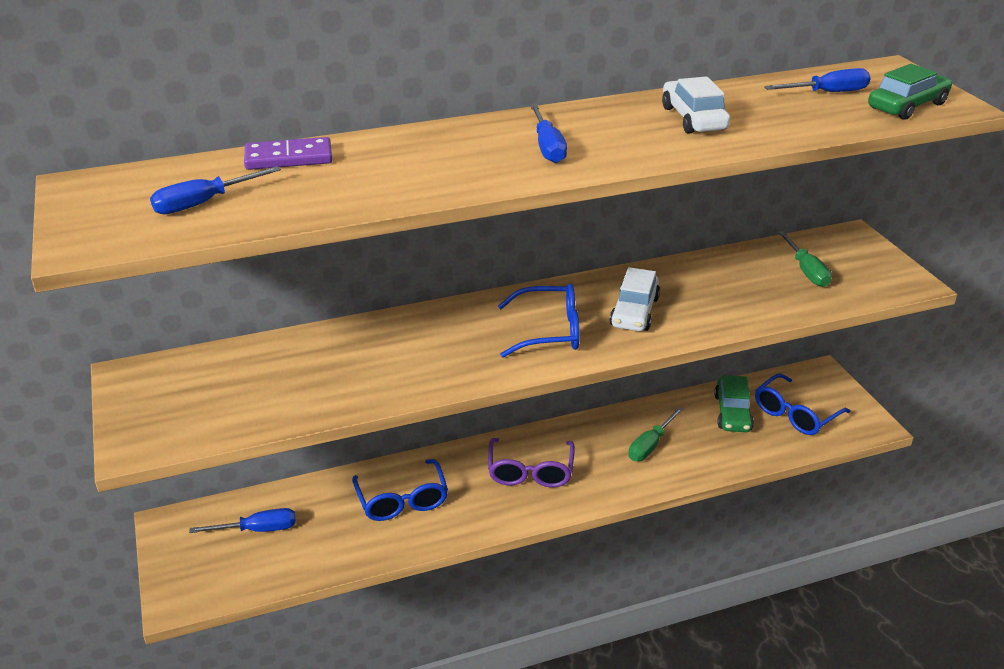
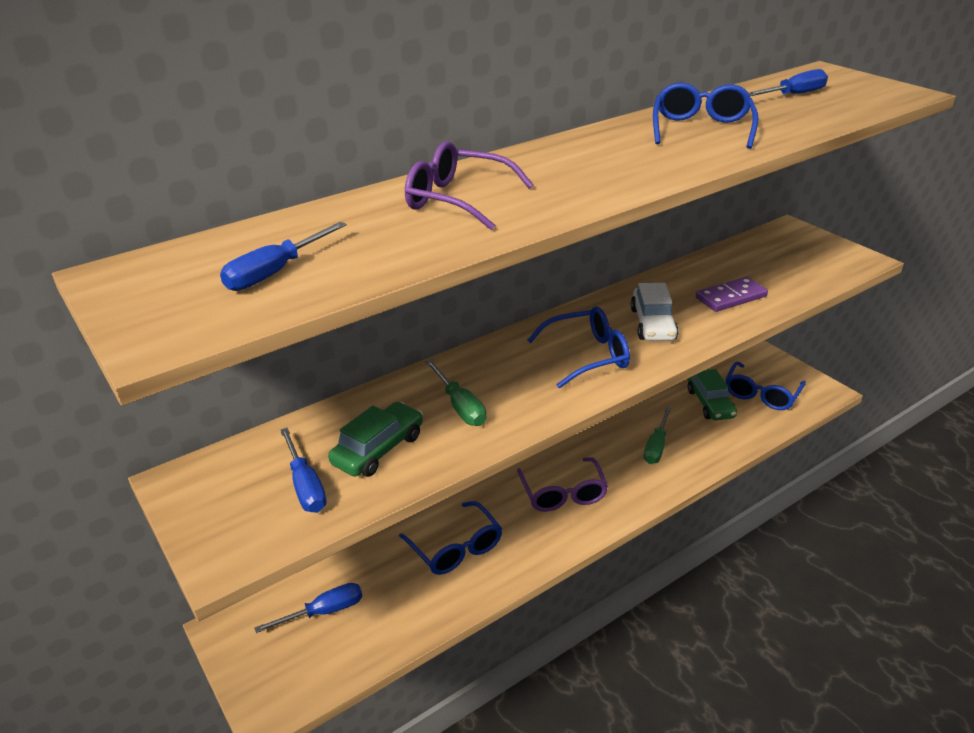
camera: 15 degrees left, 0 degrees up
(289, 158) = (337, 214): purple domino -> purple domino (731, 297)
(401, 159) = (457, 199): none -> purple glasses
(547, 147) = (592, 169): blue screwdriver -> blue screwdriver (305, 486)
(693, 118) = (701, 129): white car -> blue glasses
(806, 271) = (773, 263): green screwdriver -> green screwdriver (460, 406)
(907, 106) = (868, 97): green car -> green car (378, 449)

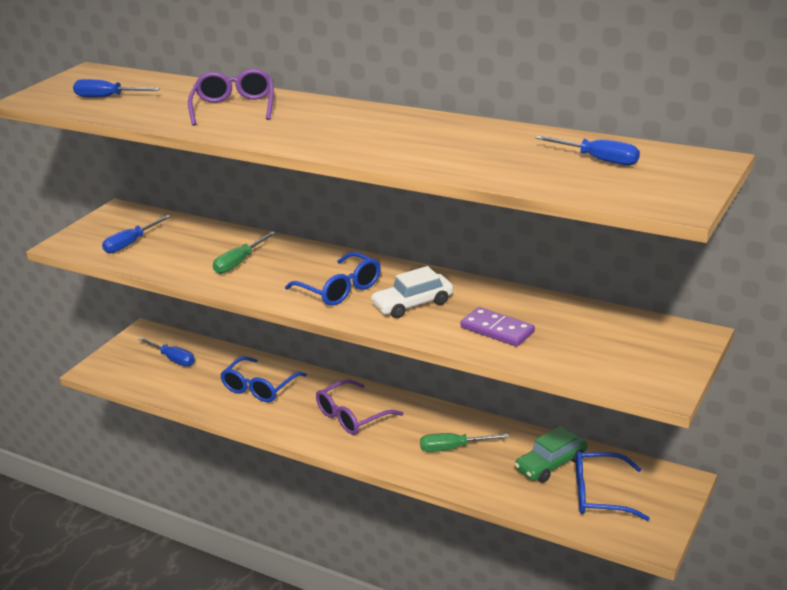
camera: 65 degrees right, 5 degrees down
(378, 449) = (177, 252): green car -> none
(701, 129) = (451, 143): blue glasses -> none

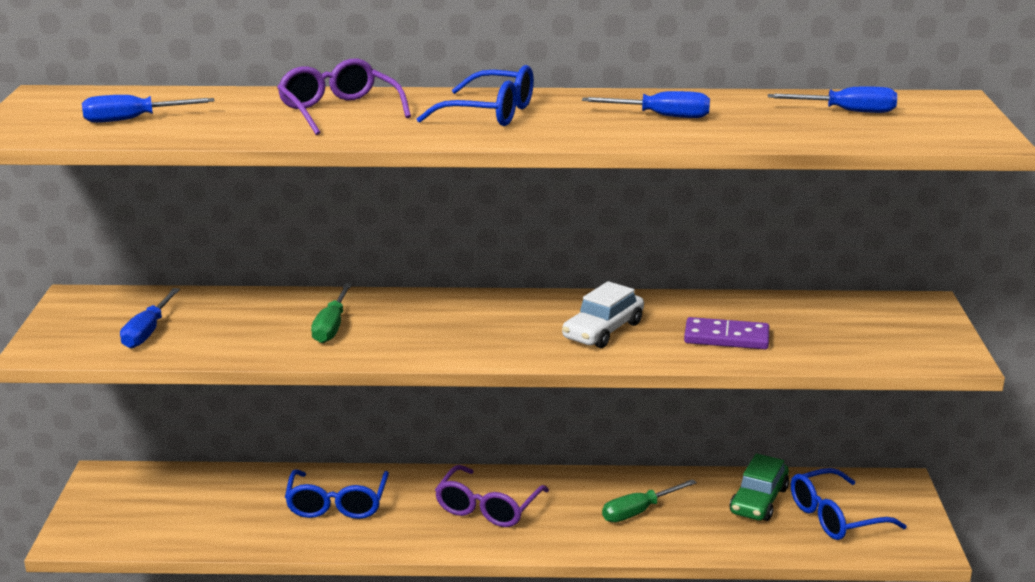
camera: 30 degrees left, 5 degrees down
(173, 359) = (181, 498): blue screwdriver -> blue screwdriver (661, 116)
(340, 289) = (498, 332): blue glasses -> blue glasses (490, 113)

